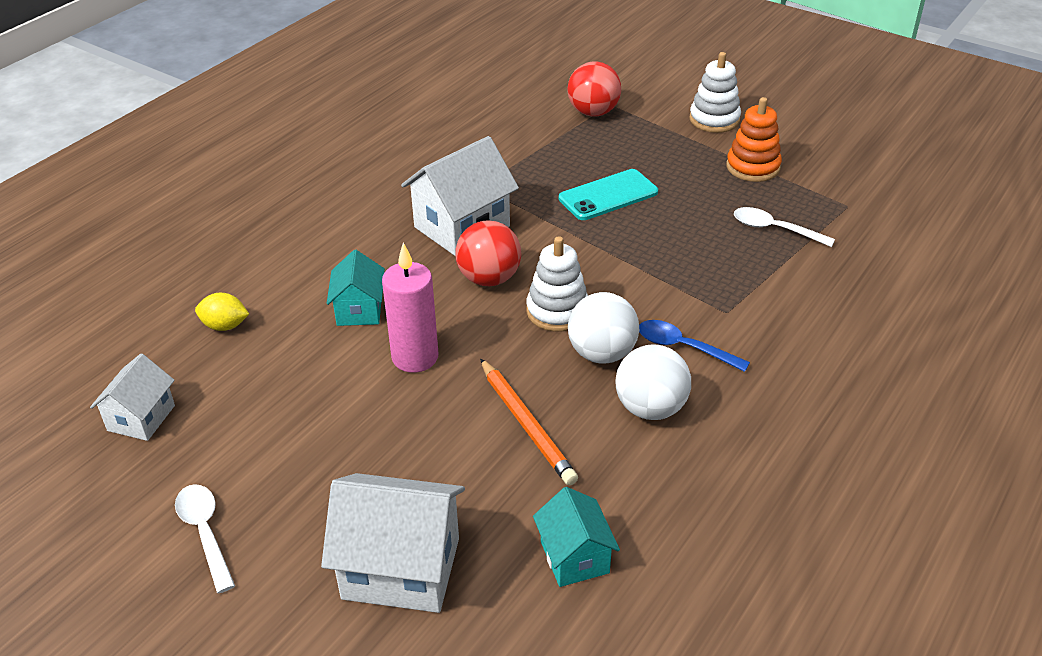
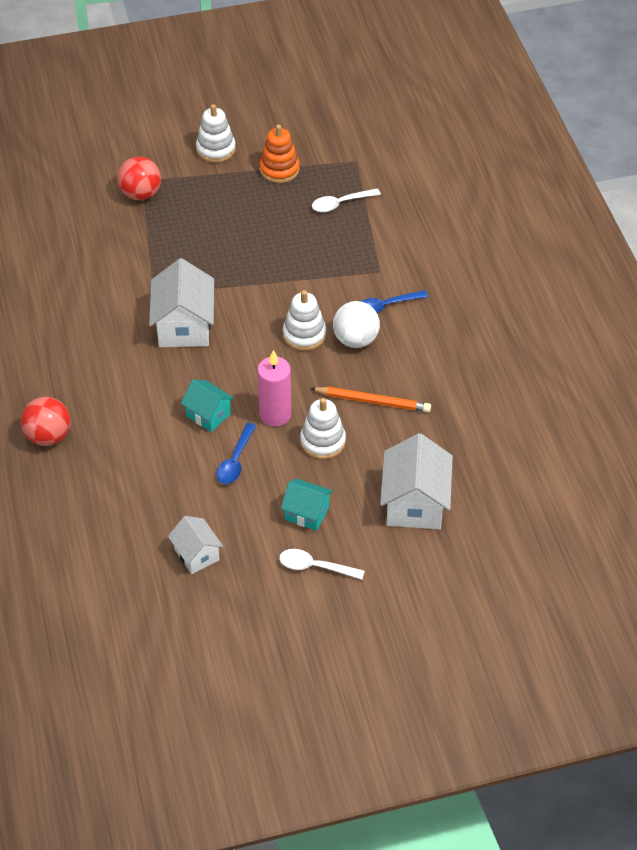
camera: 50 degrees left, 10 degrees up
(225, 326) = (154, 481): yellow lemon -> none
(313, 367) = (235, 461): none -> blue spoon
(401, 568) = (414, 504): white house -> white house turned 45 degrees counterclockwise
(416, 419) = (322, 441): none -> white stacking toy
(489, 279) = (245, 344): red ball -> red ball (48, 436)
(574, 557) = (471, 438): turquoise house -> turquoise house (307, 513)
(608, 195) = (231, 246): turquoise phone -> none
(650, 408) = (412, 348): white ball -> none

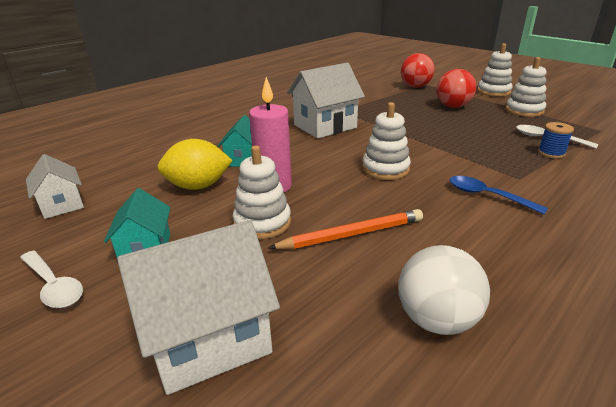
camera: 60 degrees right, 20 degrees down
(48, 436) = (174, 119): red ball -> red ball (453, 106)
(197, 555) = (62, 205): white house -> white house turned 60 degrees counterclockwise
(235, 461) = (198, 186): blue spoon -> yellow lemon
(279, 169) = (524, 111): orange stacking toy -> white stacking toy
(315, 567) = (54, 286): white spoon -> white spoon turned 150 degrees clockwise
(355, 340) = (419, 195): white ball -> white ball (436, 320)
(363, 224) = (551, 153): none -> blue spool
(373, 402) = (352, 234): orange pencil -> orange pencil turned 90 degrees counterclockwise

